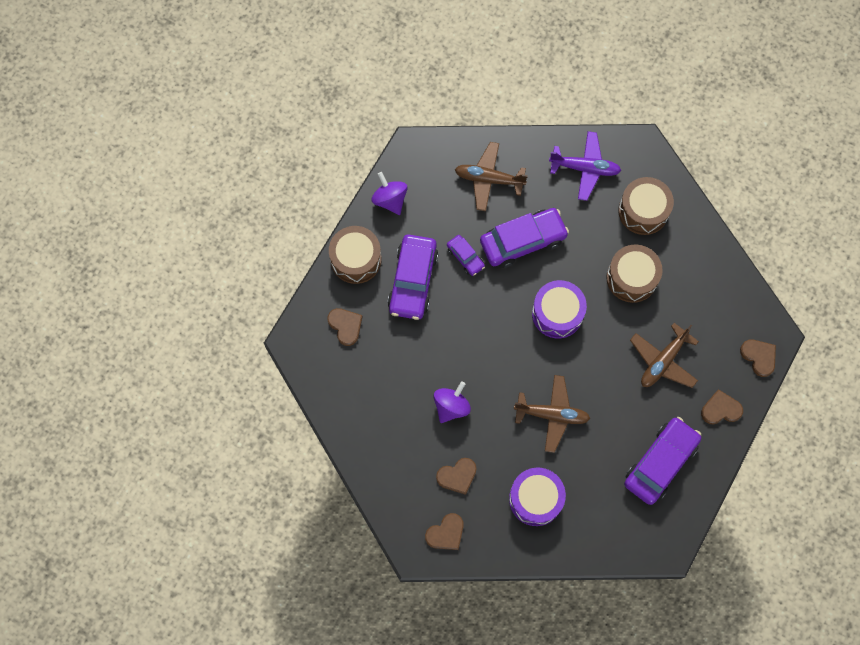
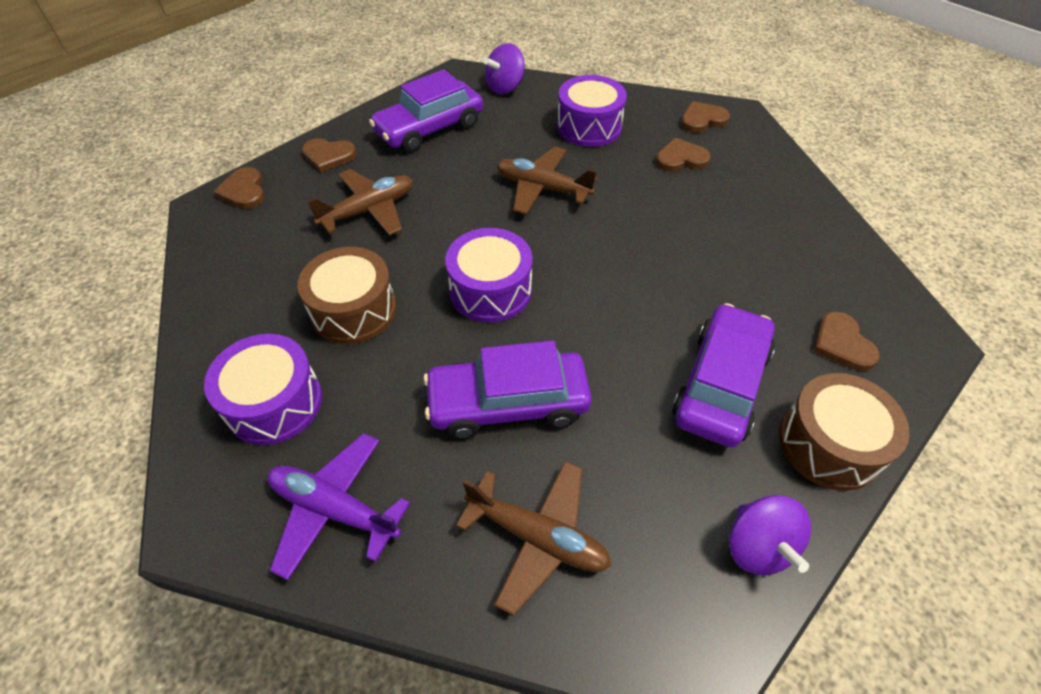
camera: 165 degrees left, 20 degrees down
(451, 406) = (678, 220): purple spinning top -> purple spinning top (505, 87)
(465, 257) = (619, 400): purple car -> none
(643, 211) = (274, 402): brown drum -> purple drum

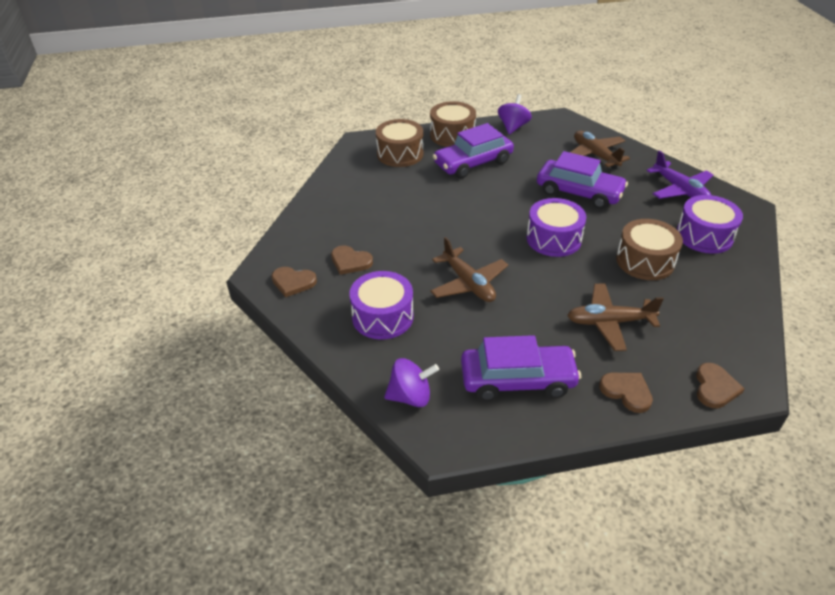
camera: 145 degrees left, 10 degrees down
(842, 344) = (400, 154): brown heart -> brown drum

